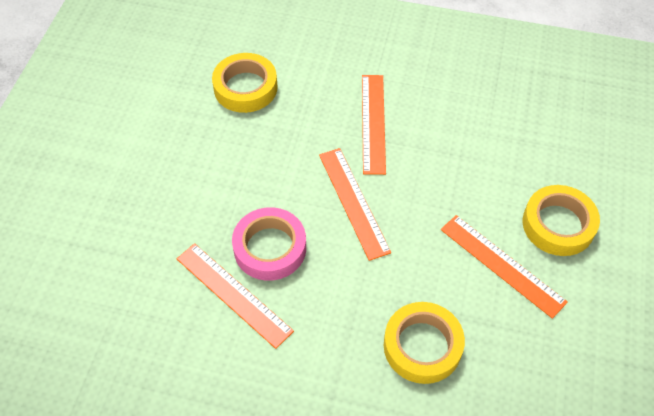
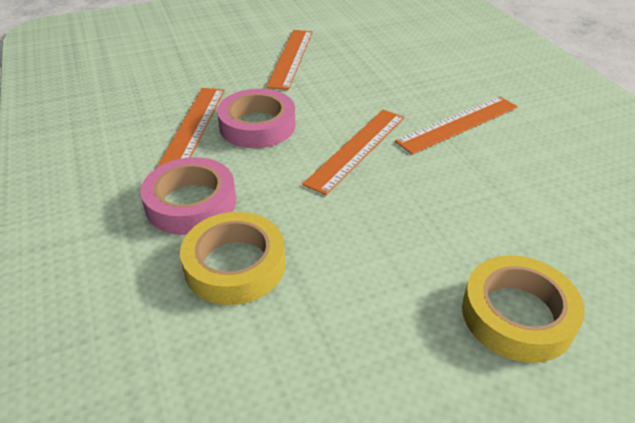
camera: 55 degrees right, 15 degrees down
(245, 88) = (399, 52): yellow tape -> none
(336, 342) = (191, 203): none -> pink tape
(502, 265) = (402, 286): orange ruler -> orange ruler (291, 58)

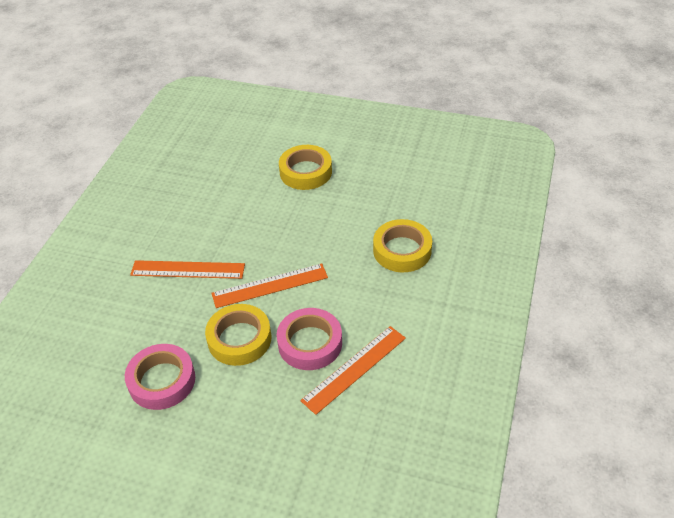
camera: 140 degrees left, 5 degrees up
(191, 203) = (399, 300): pink tape -> pink tape (162, 381)
(291, 58) = (207, 415): orange ruler -> none
(328, 102) = (239, 339): none -> yellow tape

